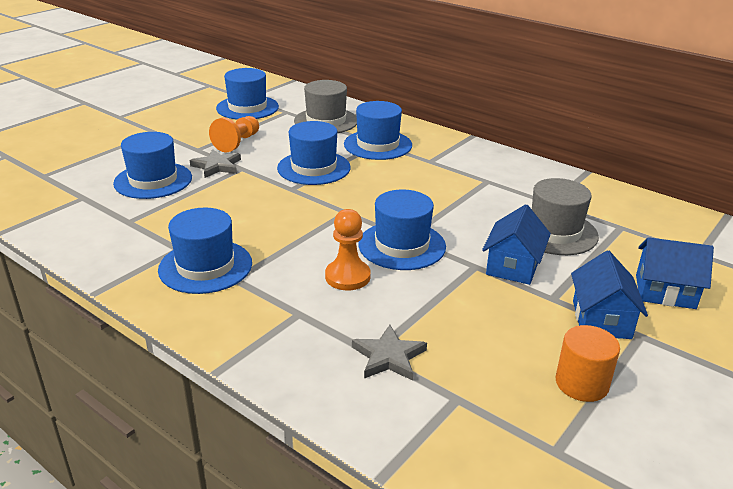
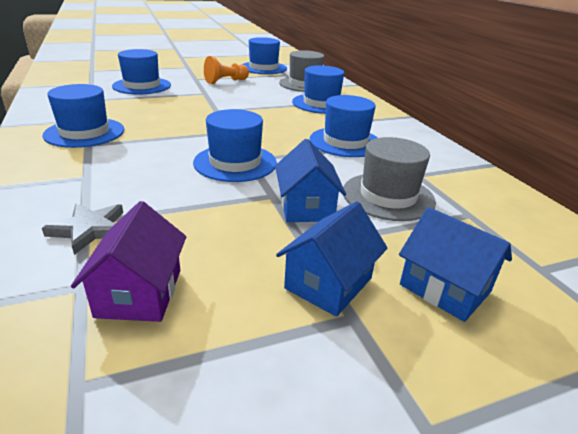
camera: 30 degrees right, 0 degrees up
(217, 166) = (191, 88): grey star -> none
(314, 168) = (252, 104): blue hat -> blue hat (345, 142)
(347, 277) = (160, 168): orange pawn -> none
(502, 382) = (139, 293): none -> purple house
(513, 266) = (306, 207): blue house -> blue house turned 60 degrees counterclockwise
(581, 383) = (213, 333): orange cylinder -> none

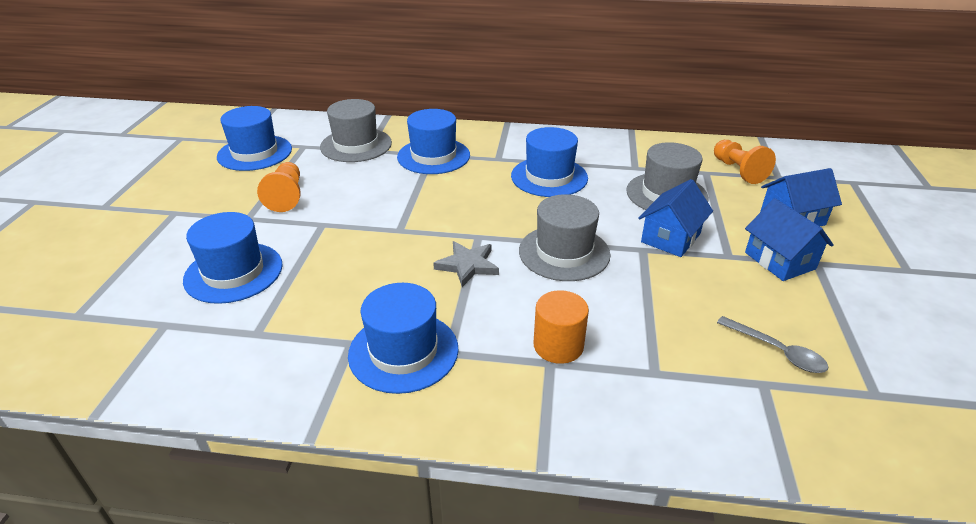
camera: 60 degrees left, 5 degrees up
(89, 229) = (672, 370): grey star -> grey star (467, 265)
(107, 177) = (558, 345): none -> orange cylinder
(139, 293) = (777, 351): purple house -> grey spoon
(235, 163) = (564, 253): blue hat -> grey hat
(306, 207) = (670, 238): blue house -> blue house turned 75 degrees counterclockwise
(507, 236) = (738, 171): none -> orange pawn

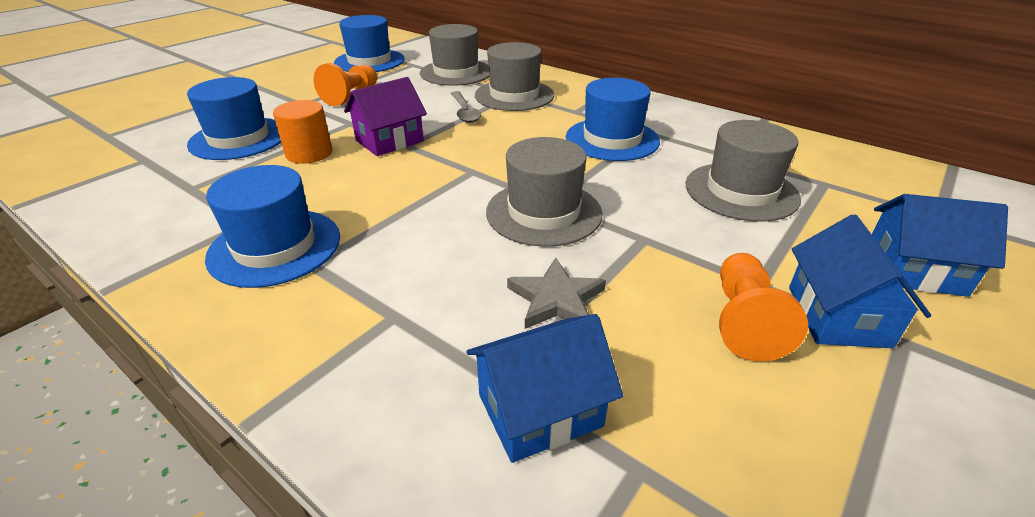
camera: 30 degrees right, 0 degrees up
(380, 231) = (389, 141): none -> purple house
(433, 156) = (514, 95): blue hat -> grey hat
(467, 265) = (430, 193): grey star -> grey star (556, 299)
(558, 345) = (424, 302): orange cylinder -> orange cylinder (309, 153)
(670, 238) = (695, 238): blue house -> blue house (540, 410)
(738, 171) = (877, 193): orange pawn -> orange pawn (744, 321)
(777, 351) = (709, 434): grey spoon -> grey spoon (465, 112)

